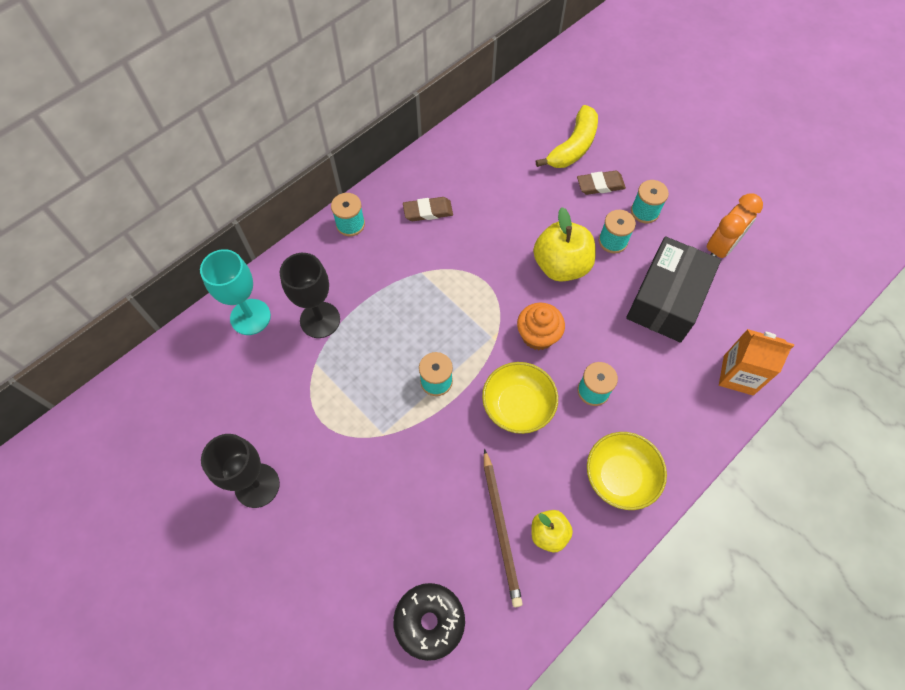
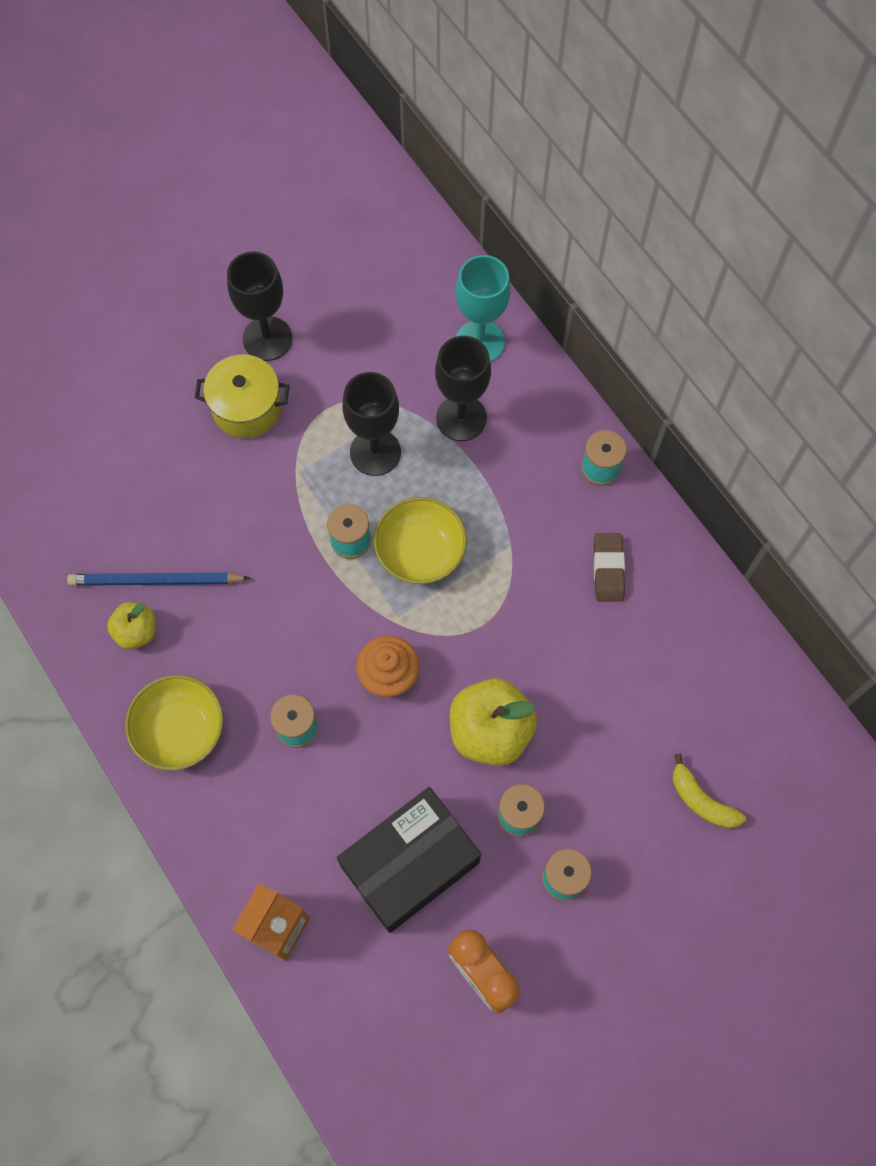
camera: 100 degrees right, 5 degrees up
(328, 488) = (247, 408): none -> yellow pot
(357, 377) = (375, 452): none -> black goblet
(429, 621) = (80, 491): black donut -> none
(501, 529) = (155, 581): brown pencil -> blue pencil
(517, 406) = (297, 629): yellow bowl -> yellow bowl (420, 552)
(573, 147) = (701, 800): yellow banana -> yellow banana, size x0.64
(600, 185) = (622, 823): brown eraser -> none
(666, 299) = (410, 864): black box -> black box turned 75 degrees counterclockwise

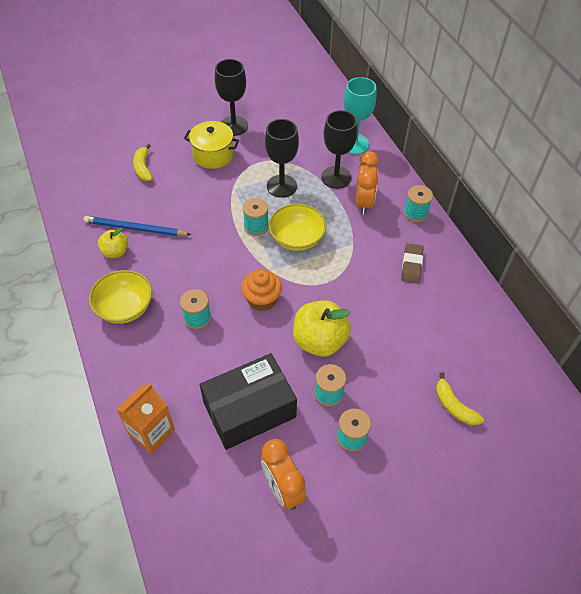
camera: 10 degrees right, 15 degrees down
(135, 456) = (143, 168): none -> yellow banana
(514, 461) = (363, 202): none -> orange clock

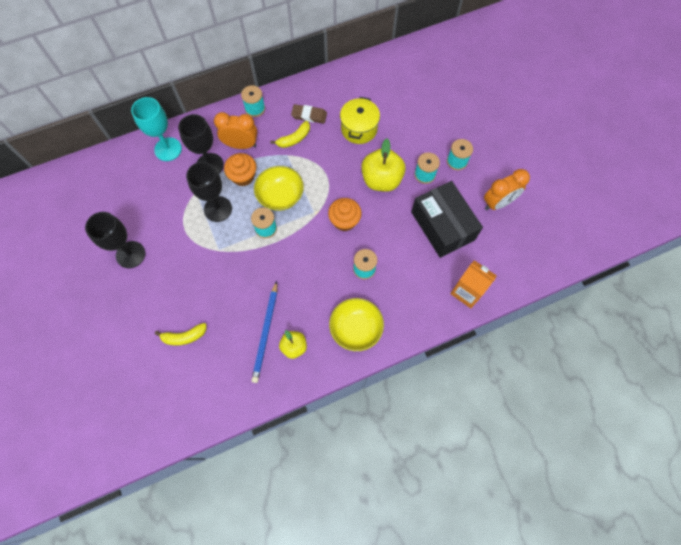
camera: 90 degrees left, 15 degrees up
(213, 155) = (171, 271): yellow pot -> yellow pot (359, 129)
(322, 205) = (243, 176): none -> orange cupcake
(454, 406) = (428, 100): yellow banana -> yellow banana (294, 139)

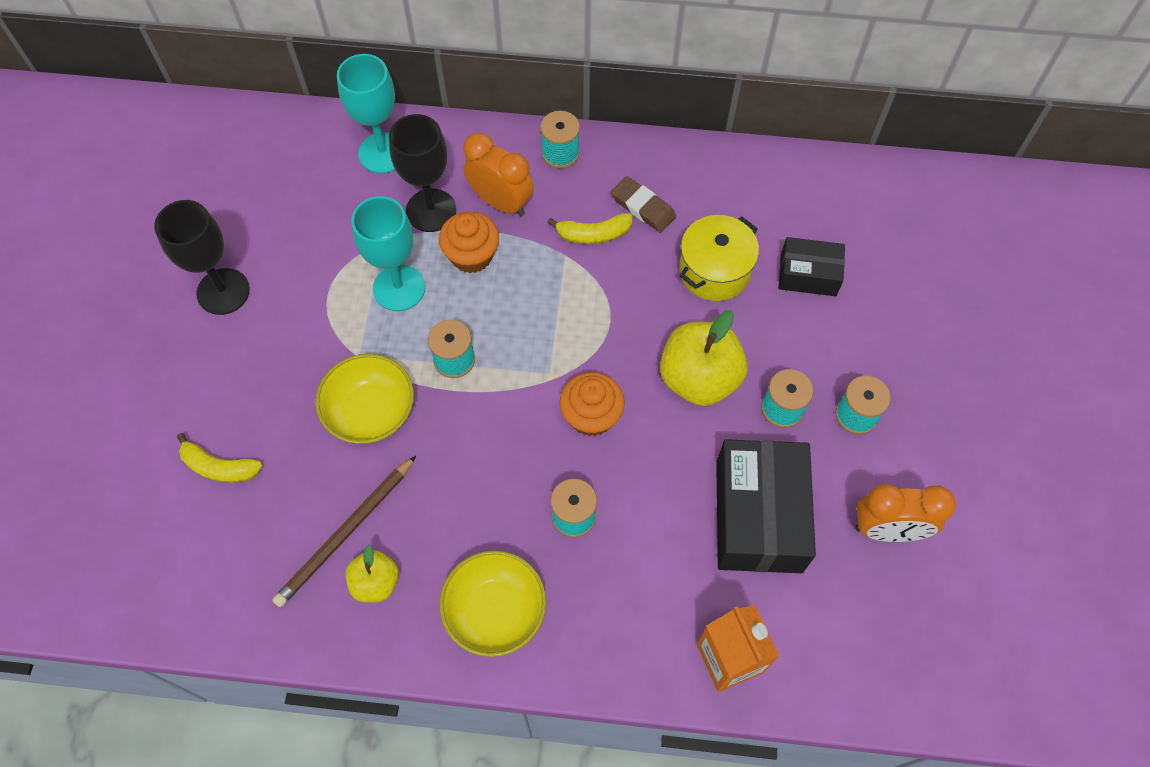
camera: 30 degrees right, 5 degrees down
(218, 209) = (399, 288): black goblet -> turquoise goblet
(265, 333) = (345, 533): blue pencil -> brown pencil
(280, 196) = (511, 318): yellow bowl -> yellow bowl (370, 411)
(400, 110) = (808, 274): none -> black box

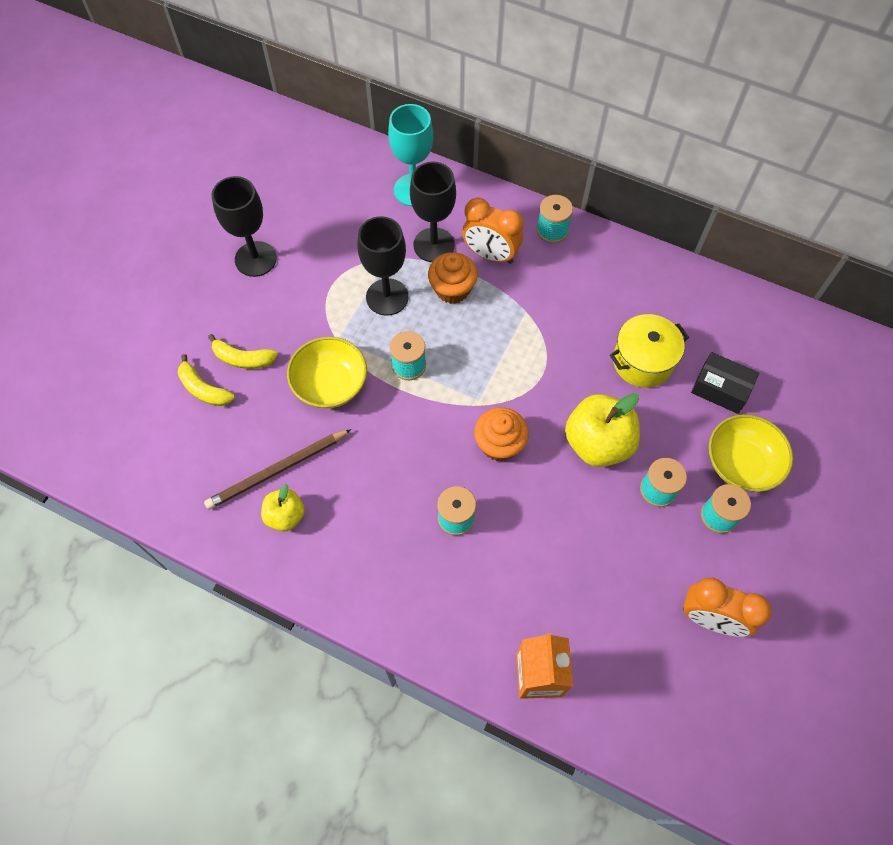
camera: 20 degrees right, 0 degrees up
(399, 288) = (387, 297): turquoise goblet -> black goblet
(495, 611) = (367, 570): yellow bowl -> yellow bowl (741, 463)
(501, 202) = (490, 255): orange clock -> orange clock turned 150 degrees clockwise
(593, 234) = (554, 302): yellow banana -> yellow banana (243, 359)
(643, 207) = (603, 293): brown eraser -> none
(758, 516) = (605, 570): black box -> none

